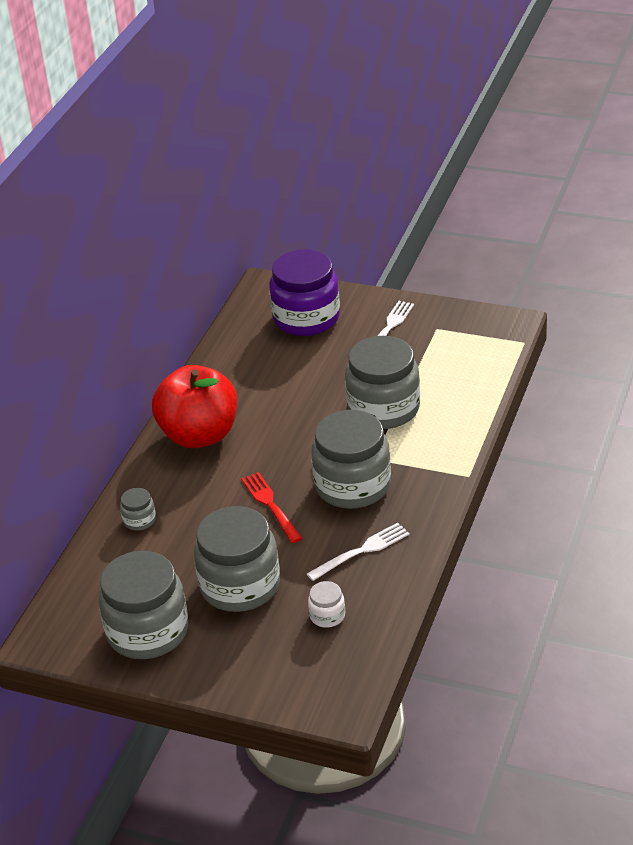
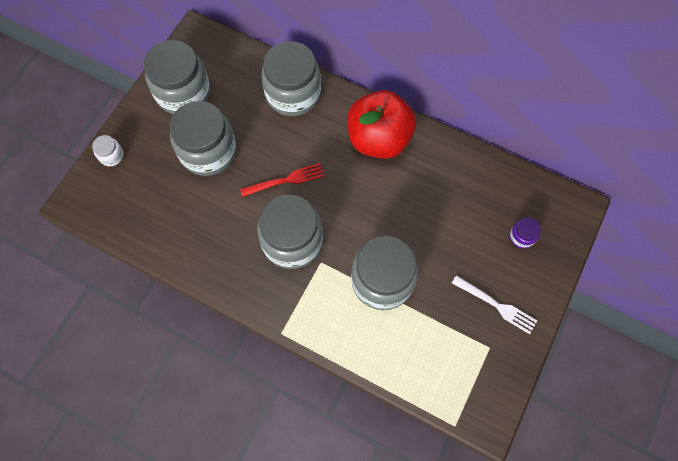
camera: 95 degrees right, 30 degrees up
(139, 520) = (293, 94): grey jar -> grey jar, size x2.32
(306, 318) = (522, 236): purple jar -> purple jar, size x0.43
(327, 615) = (161, 204): white jar -> white jar (111, 156)
(362, 551) = (218, 237): white fork -> none

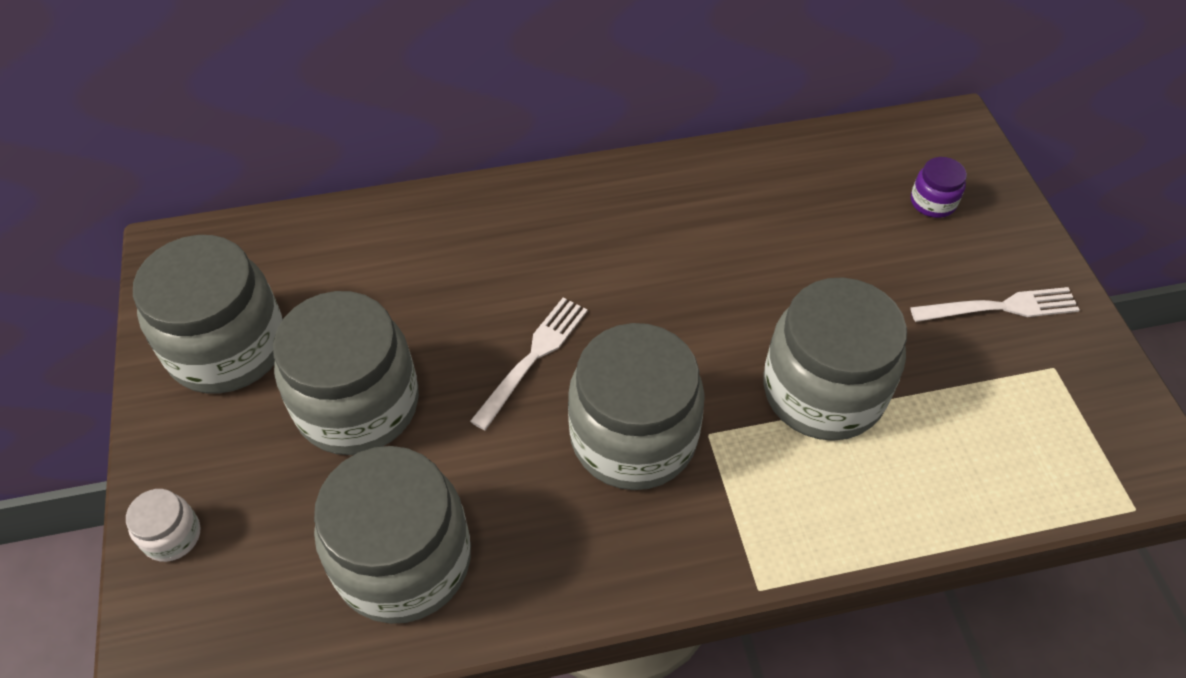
camera: 40 degrees left, 15 degrees down
(286, 180) = (533, 357): red fork -> white fork
(293, 94) = (424, 233): grey jar -> grey jar (403, 560)
(379, 139) = (617, 211): red apple -> none

